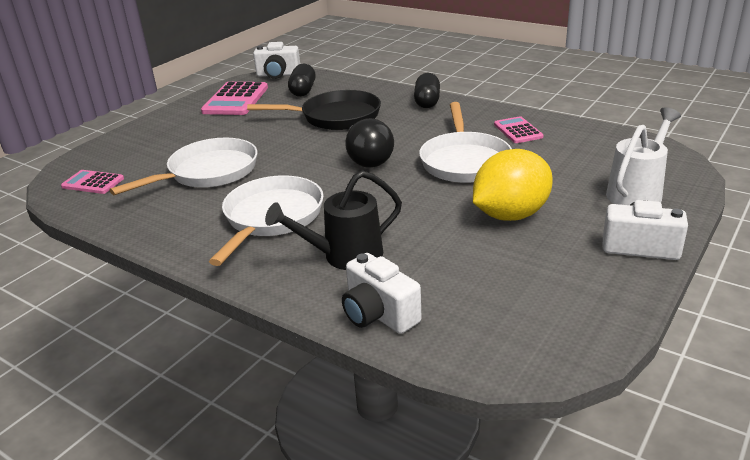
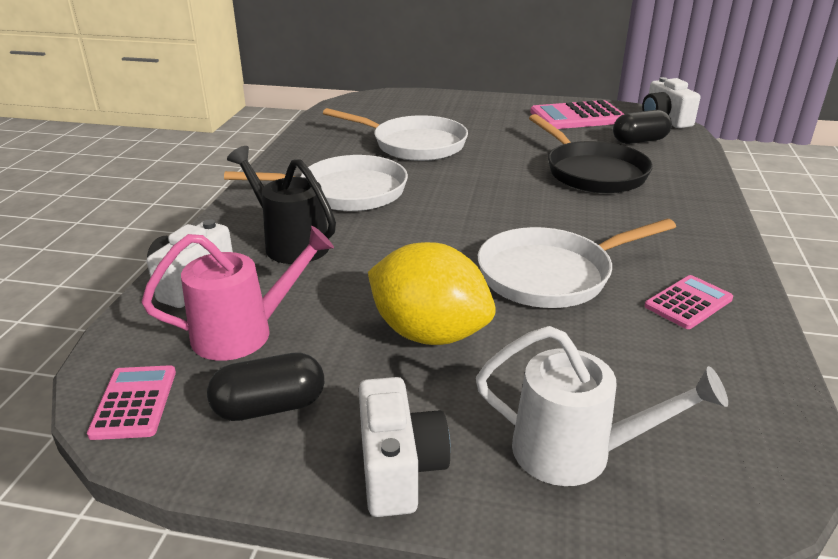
camera: 65 degrees right, 0 degrees up
(93, 183) = (366, 110): pink calculator -> pink calculator (134, 402)
(367, 159) = (504, 212): black light bulb -> none
(427, 102) = (702, 217): black capsule -> black capsule (270, 407)
(473, 290) = (245, 332): none -> pink watering can

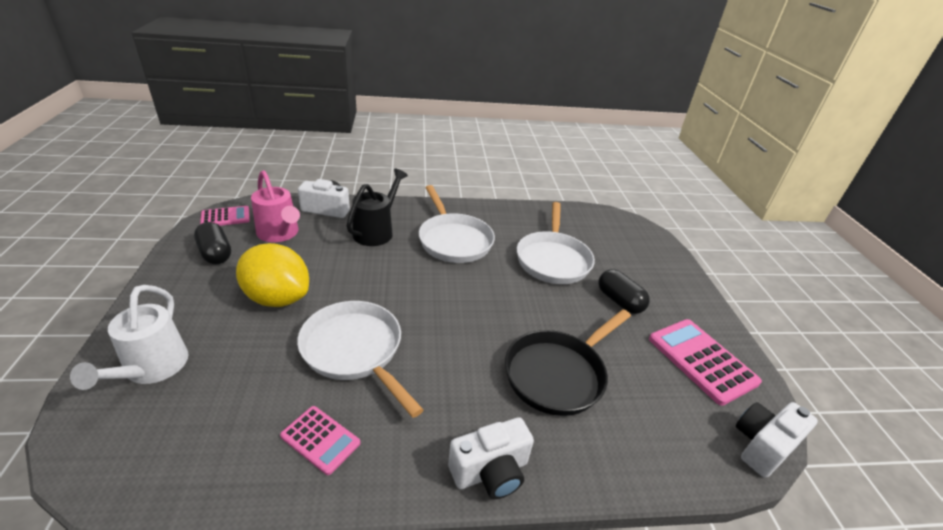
camera: 70 degrees right, 5 degrees up
(399, 468) = (158, 301): white camera -> white camera (490, 471)
(429, 333) = (277, 298): yellow lemon -> yellow lemon turned 75 degrees counterclockwise
(639, 141) = (670, 416): black capsule -> black capsule (619, 301)

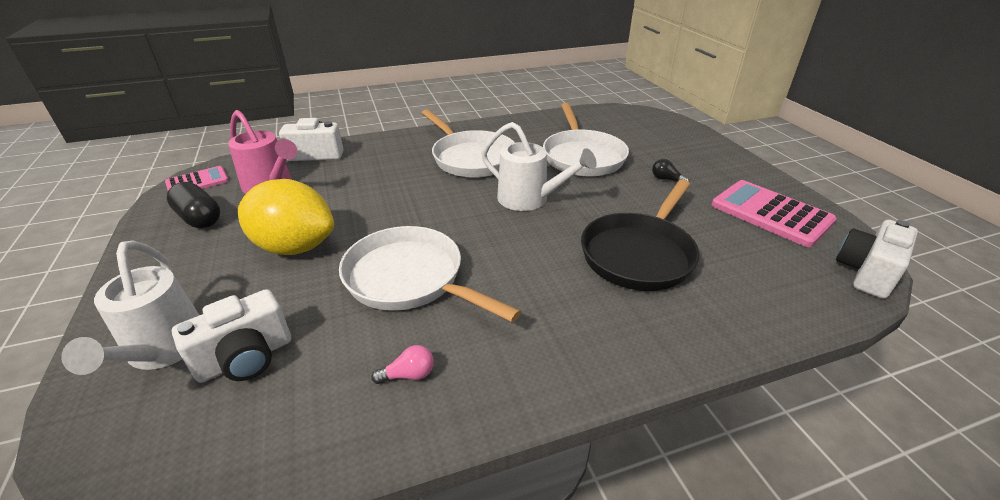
camera: 10 degrees left, 0 degrees up
(320, 440) = (409, 375): pink calculator -> pink light bulb
(377, 231) = (383, 164): black watering can -> none
(486, 295) = (530, 200): none -> white watering can
(490, 471) = (616, 359): white camera -> white camera (246, 358)
(619, 301) = (666, 179): black capsule -> black light bulb

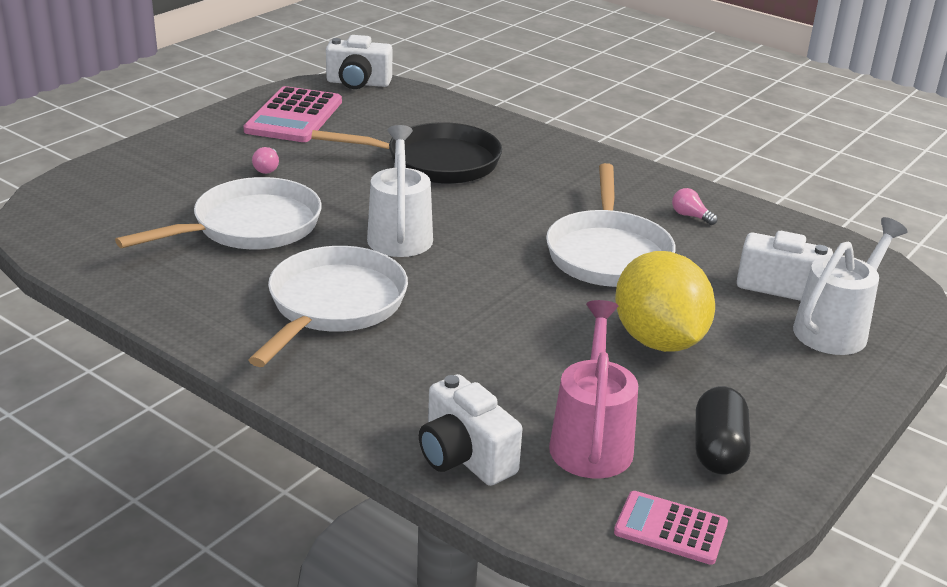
camera: 125 degrees left, 5 degrees down
(666, 179) = (267, 168): black light bulb -> pink light bulb

